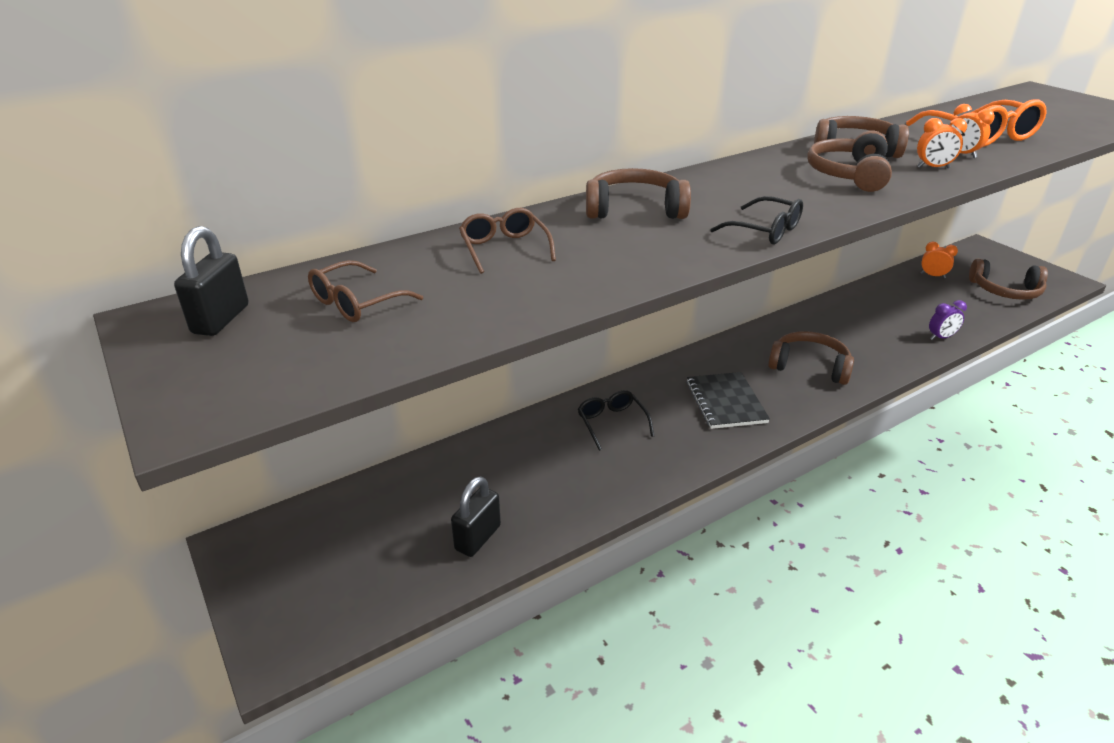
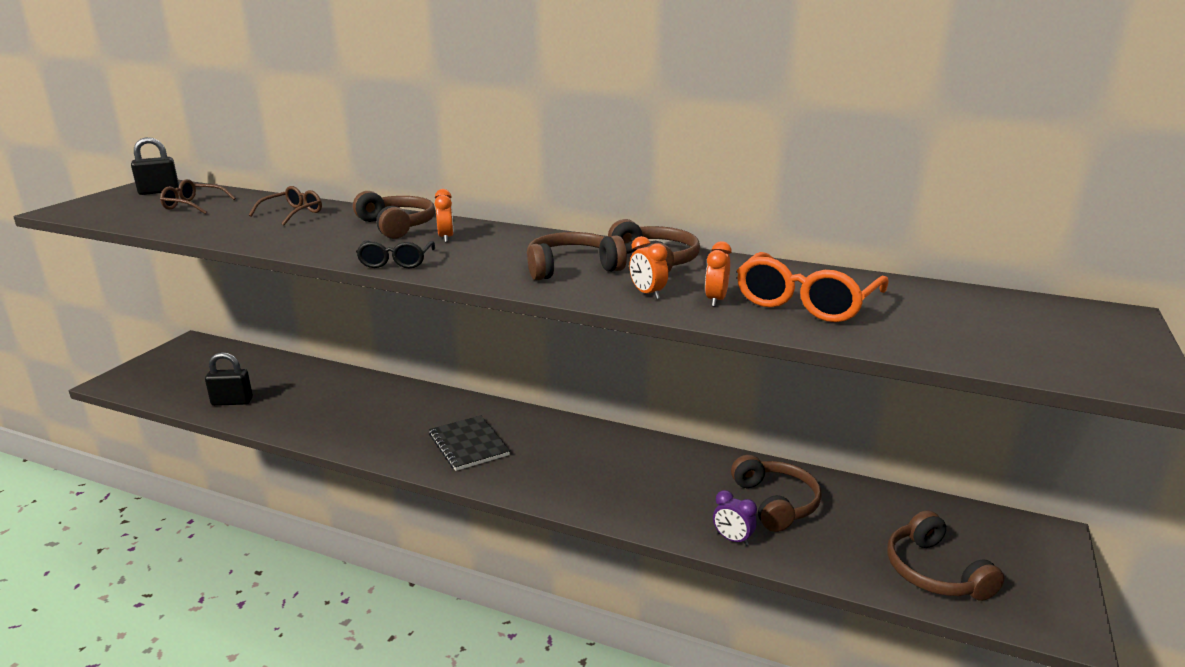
camera: 55 degrees right, 10 degrees down
(612, 423) = (394, 407): black glasses -> none
(726, 402) = (469, 445): black notebook -> black notebook turned 75 degrees counterclockwise
(809, 366) = (573, 471): brown headphones -> brown headphones (775, 503)
(932, 276) = (888, 508): orange clock -> orange clock (446, 238)

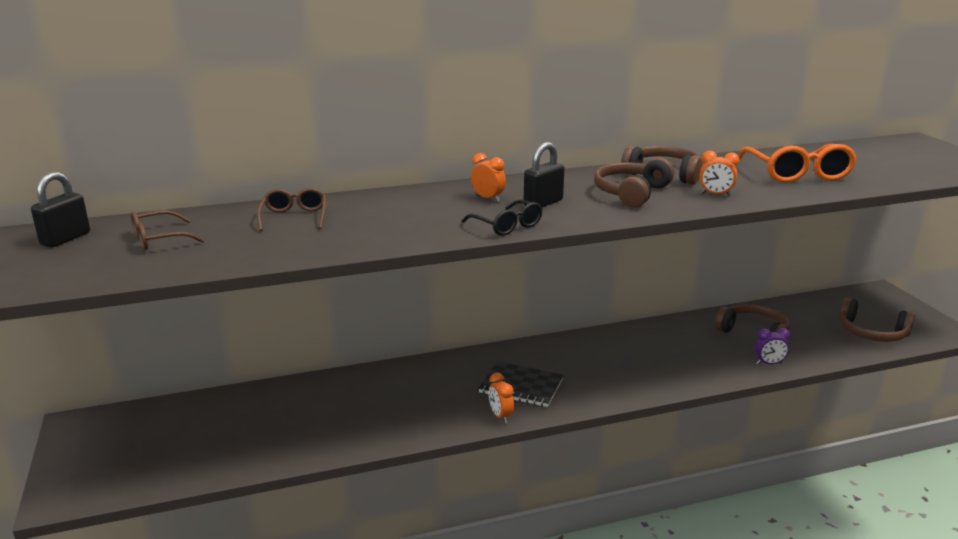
camera: 40 degrees left, 0 degrees up
(232, 402) = (248, 450): black padlock -> black padlock (543, 203)
(397, 226) = (421, 201): brown headphones -> none
(716, 300) = (757, 187): orange clock -> orange clock (500, 416)

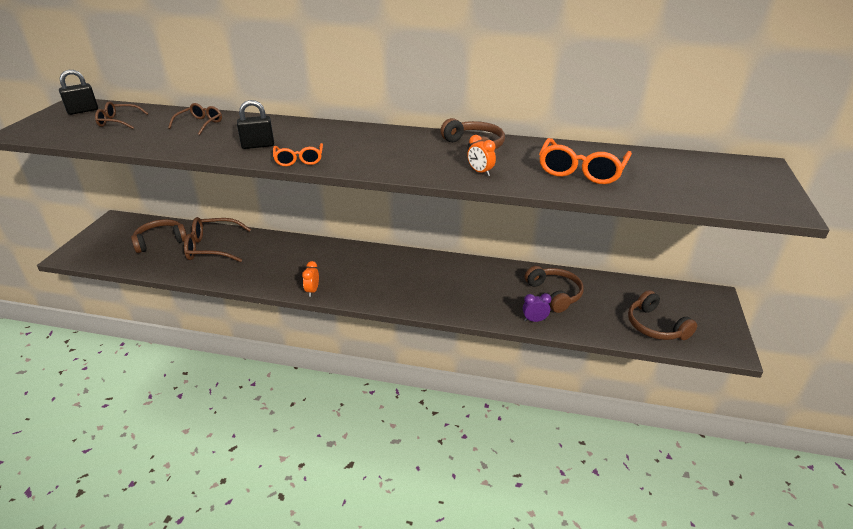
camera: 30 degrees right, 10 degrees up
(292, 411) = (212, 247): none -> brown glasses
(488, 198) = (324, 137): orange clock -> none
(507, 226) = (299, 160): black glasses -> orange glasses
(521, 386) = (348, 276): black notebook -> none
(543, 203) = (351, 149): black padlock -> black padlock (258, 145)
(631, 193) = (422, 156): brown headphones -> brown headphones (161, 241)
(769, 363) = (534, 320): purple clock -> purple clock turned 150 degrees clockwise

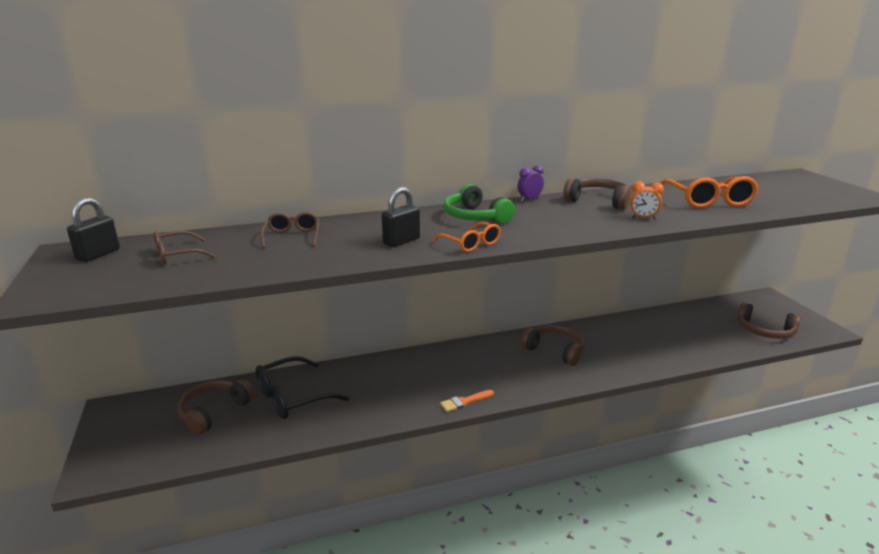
camera: 30 degrees left, 10 degrees down
(212, 247) = (292, 397): brown glasses -> black glasses
(312, 291) = (464, 401): orange clock -> orange brush
(346, 137) = (475, 217): none -> green headphones
(534, 320) = (683, 357): purple clock -> purple clock (529, 199)
(554, 294) = (669, 331): brown headphones -> brown headphones (555, 351)

